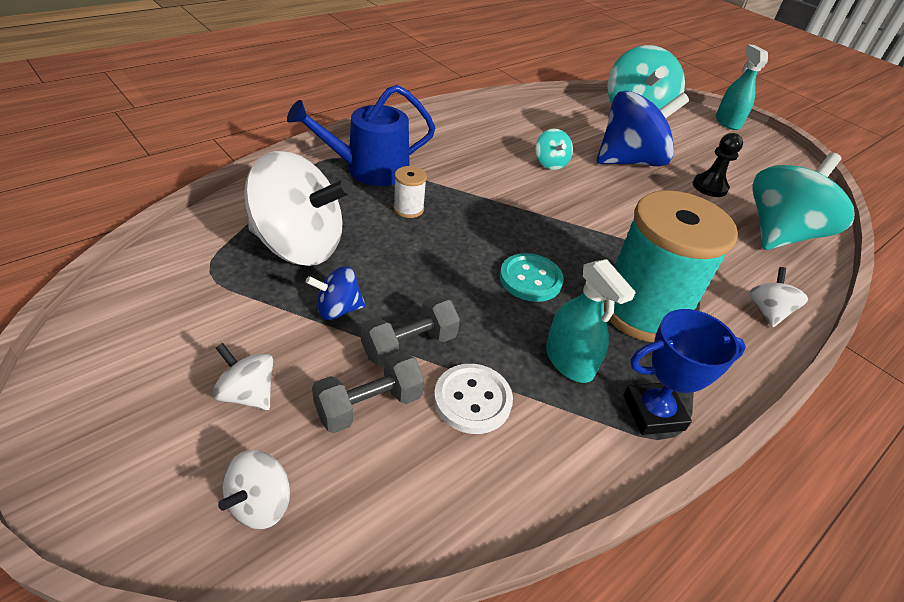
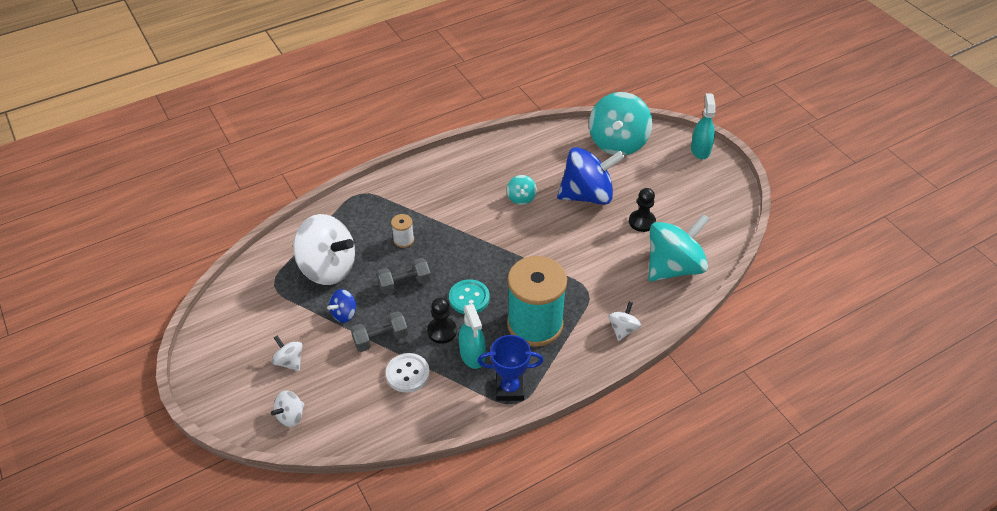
camera: 15 degrees right, 5 degrees up
(338, 309) = (344, 314): blue spinning top -> blue spinning top turned 45 degrees counterclockwise
(369, 169) = (384, 204): blue watering can -> none
(369, 405) = (351, 372): grey dumbbell -> grey dumbbell (404, 284)
(507, 328) = (442, 331): none -> black pawn

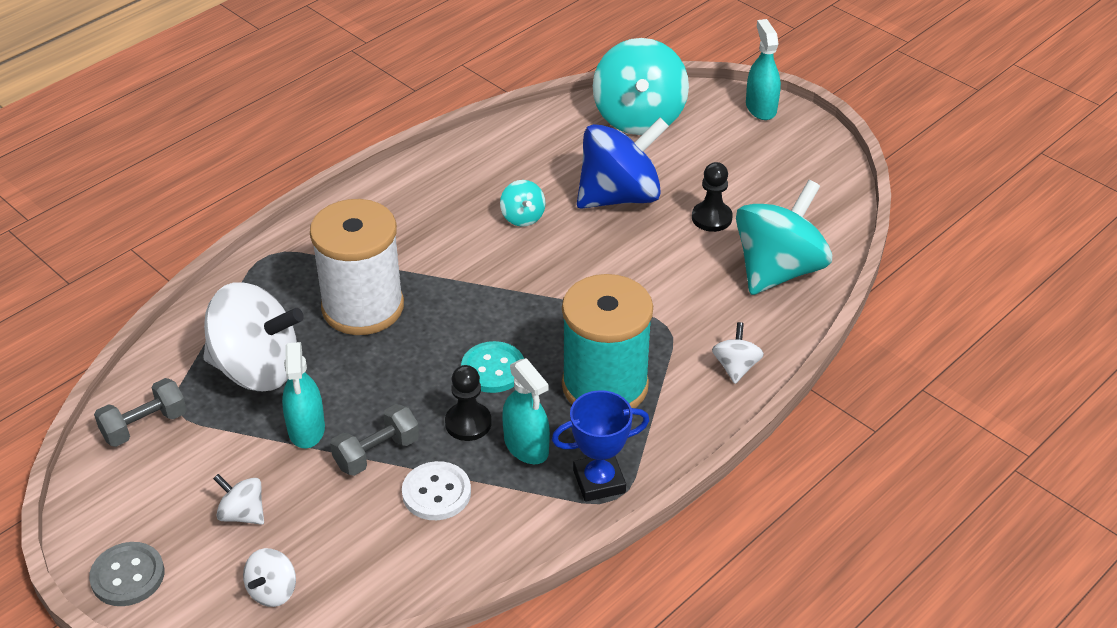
camera: 15 degrees left, 5 degrees down
(212, 386) = (127, 576): none -> grey button
(344, 314) = (306, 429): blue spinning top -> turquoise spray bottle
(403, 240) = (363, 307): white spool -> white spool, size x2.48
(404, 284) = (386, 368): grey dumbbell -> grey dumbbell (145, 426)

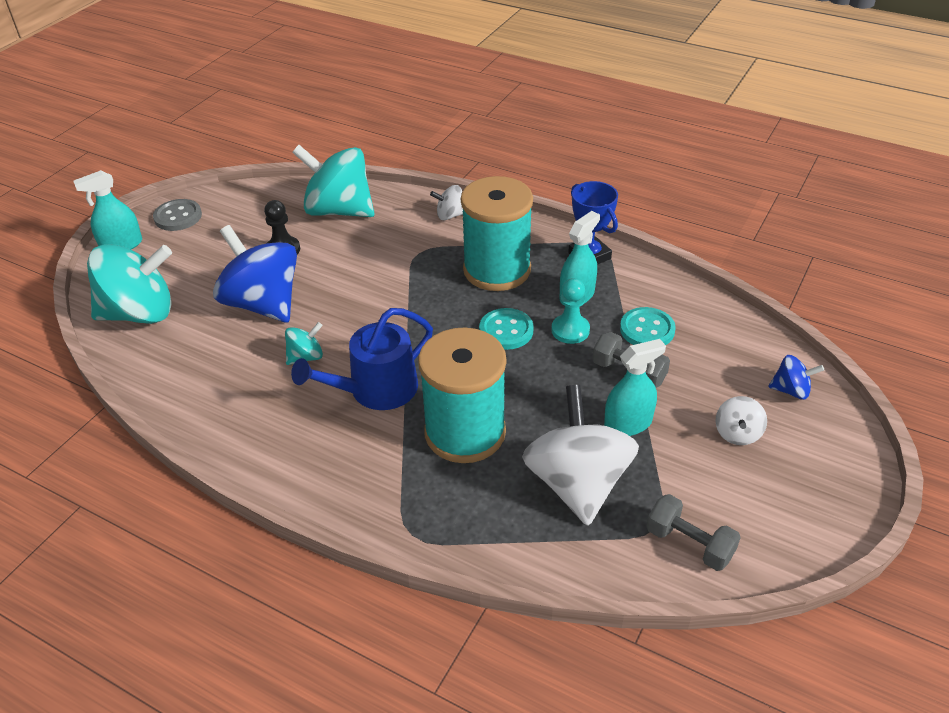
camera: 105 degrees left, 0 degrees up
(127, 576) = (844, 485): grey button -> grey button (178, 217)
(273, 591) = (791, 390): white spinning top -> blue spinning top
(363, 307) = (465, 432): white spool -> turquoise spool
(436, 493) = (647, 330): white button -> turquoise button
(451, 257) = (376, 390): none -> blue watering can
(468, 423) = (570, 330): black pawn -> turquoise pawn

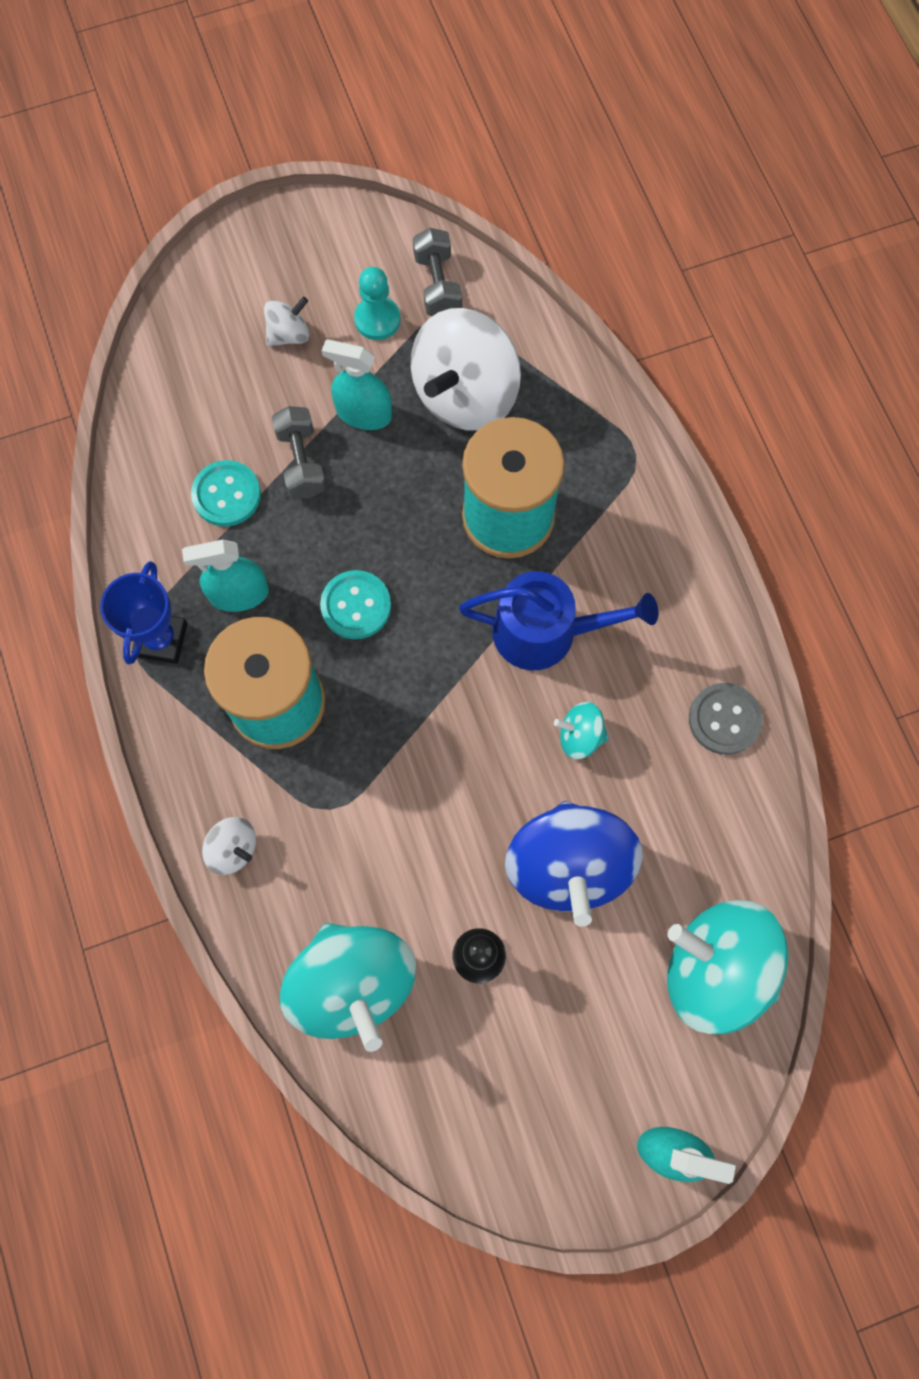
camera: 140 degrees left, 30 degrees up
(178, 217) = (562, 1161): grey button -> grey button (724, 719)
(570, 330) = (296, 554): turquoise pawn -> turquoise pawn (377, 319)
(791, 390) = (193, 334): blue spinning top -> none

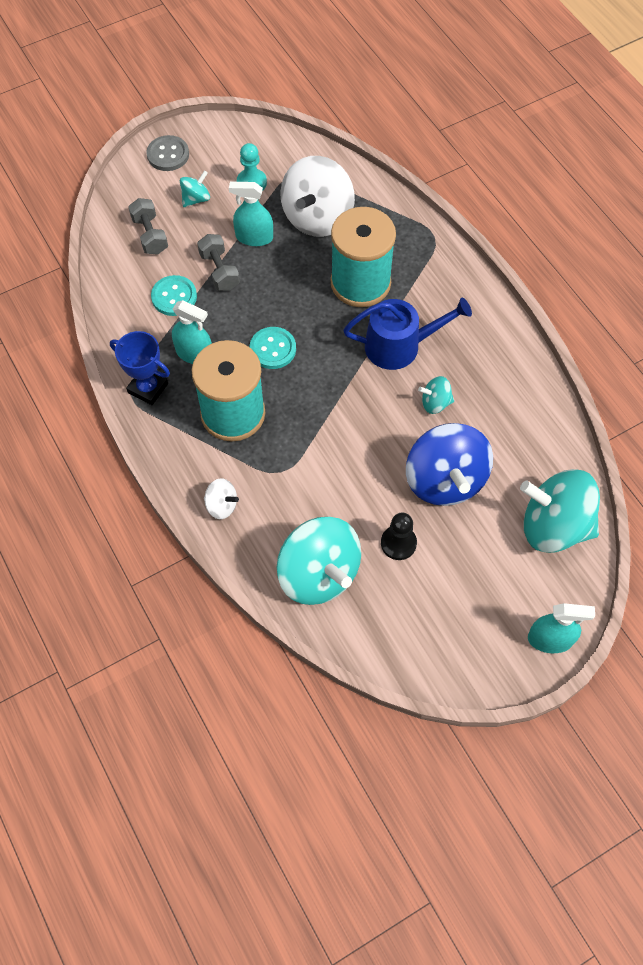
camera: 10 degrees left, 10 degrees down
(161, 640) = (148, 388): blue trophy -> blue trophy turned 60 degrees counterclockwise
(239, 594) = (194, 353): turquoise spray bottle -> turquoise spray bottle turned 135 degrees counterclockwise
(289, 334) = (196, 199): white spinning top -> turquoise spinning top
(437, 285) = (286, 158): grey dumbbell -> grey dumbbell (150, 235)
(724, 719) = (525, 379): grey button -> grey button (168, 154)

